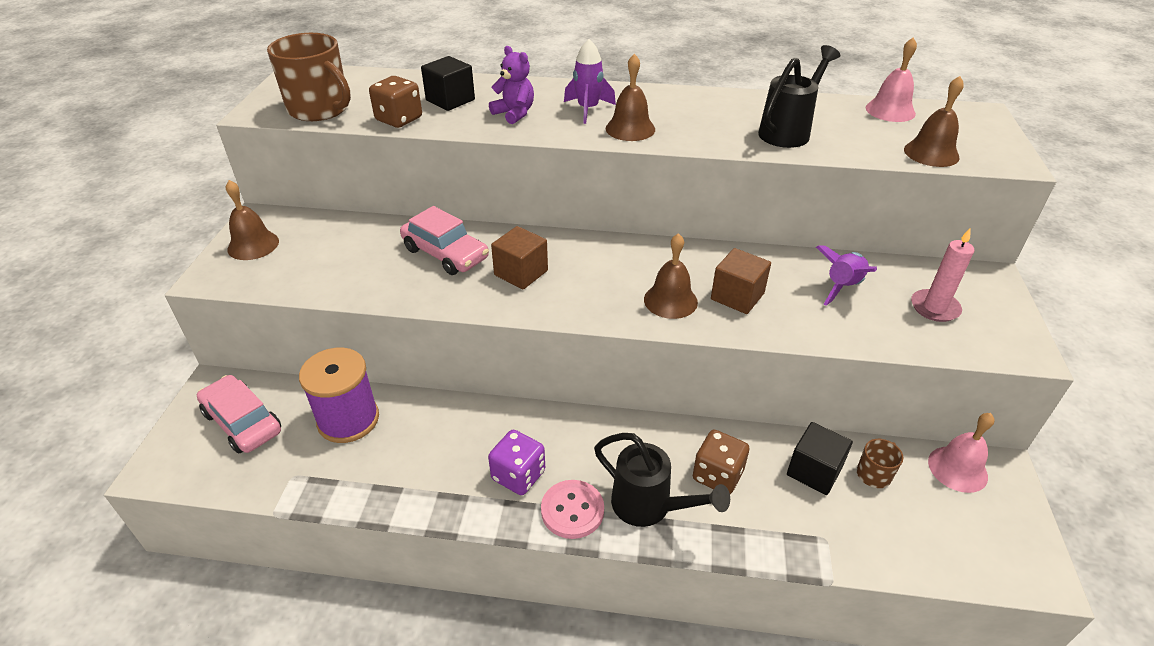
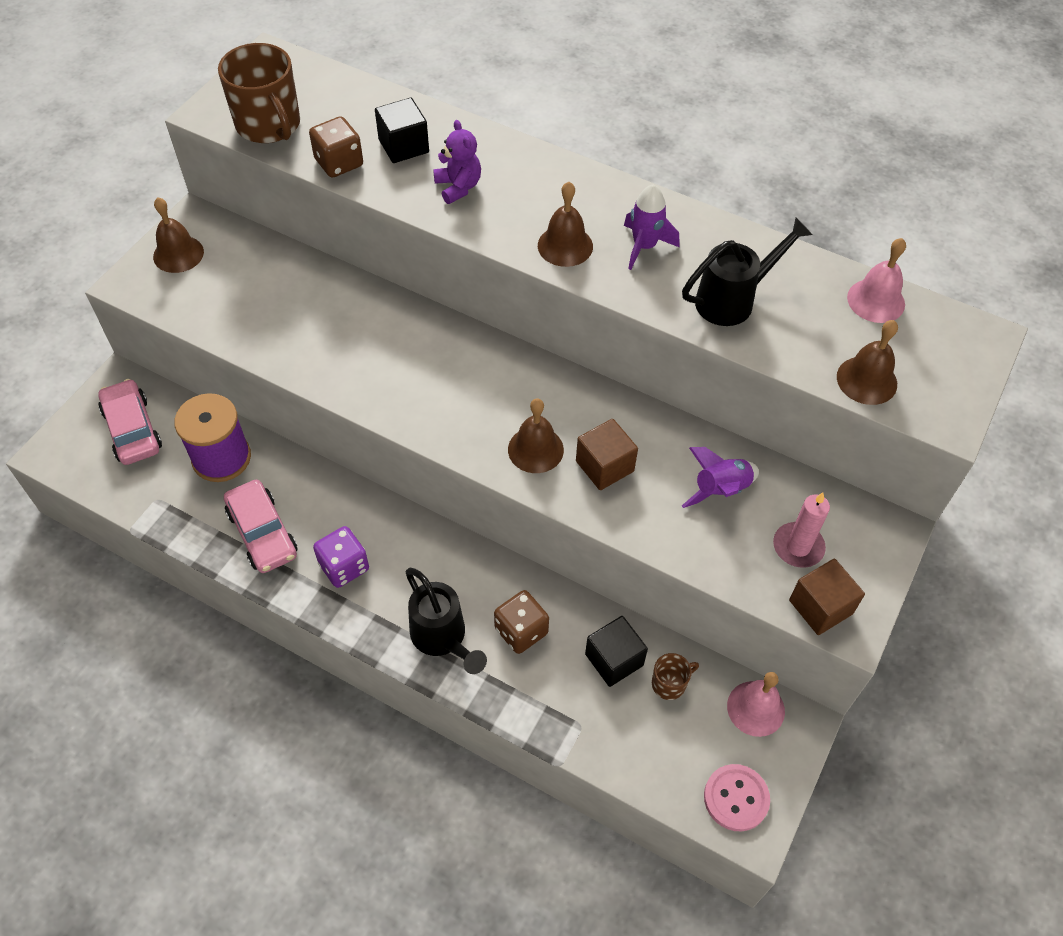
camera: 20 degrees right, 15 degrees up
(445, 253) = (350, 321): pink car -> pink car (262, 533)
(521, 273) = (410, 368): brown cube -> brown cube (820, 607)
(572, 510) = (374, 617): pink button -> pink button (736, 798)
(588, 109) = (538, 202): purple rocket -> purple rocket (644, 246)

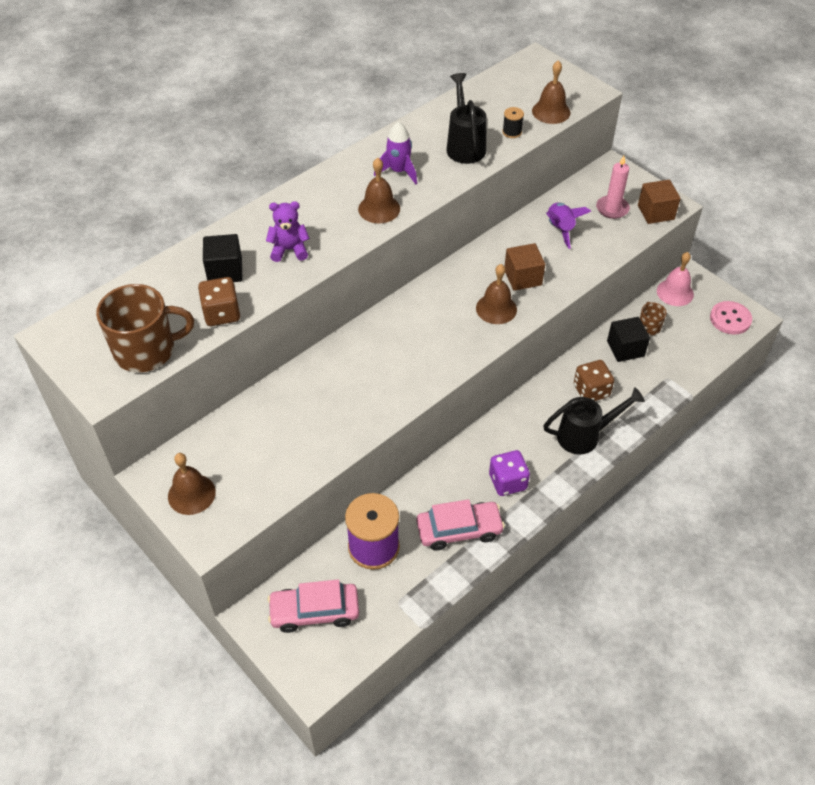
camera: 70 degrees left, 5 degrees down
(792, 344) = (512, 132): none -> black spool
(876, 300) = (491, 89): pink bell -> none

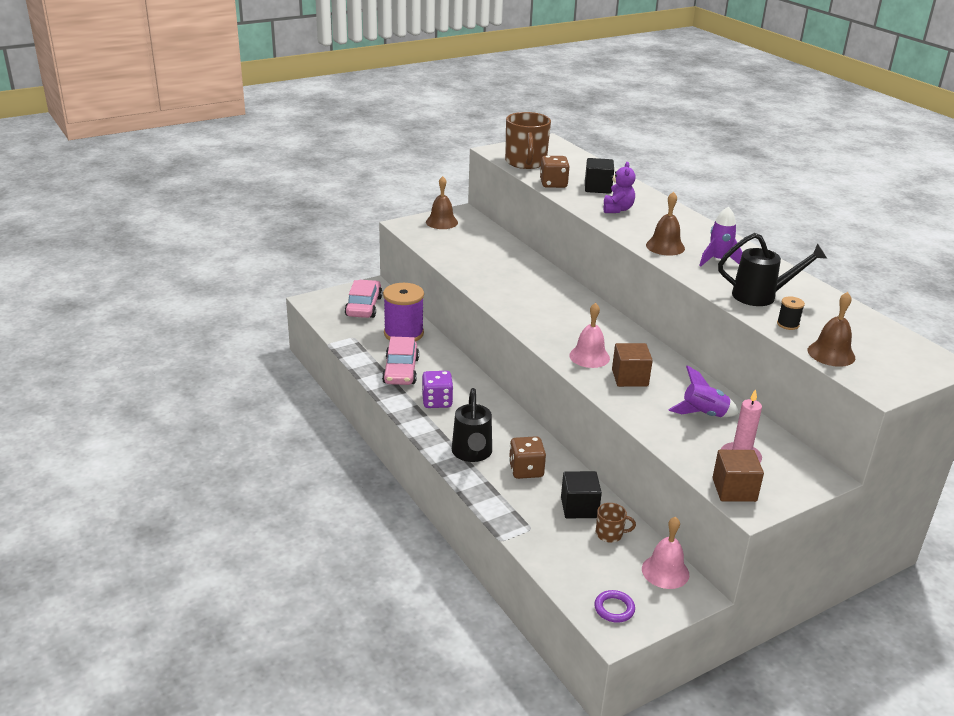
camera: 100 degrees right, 20 degrees down
(496, 308) = (589, 356): brown bell -> pink bell
(730, 319) = (614, 609): pink button -> purple ring

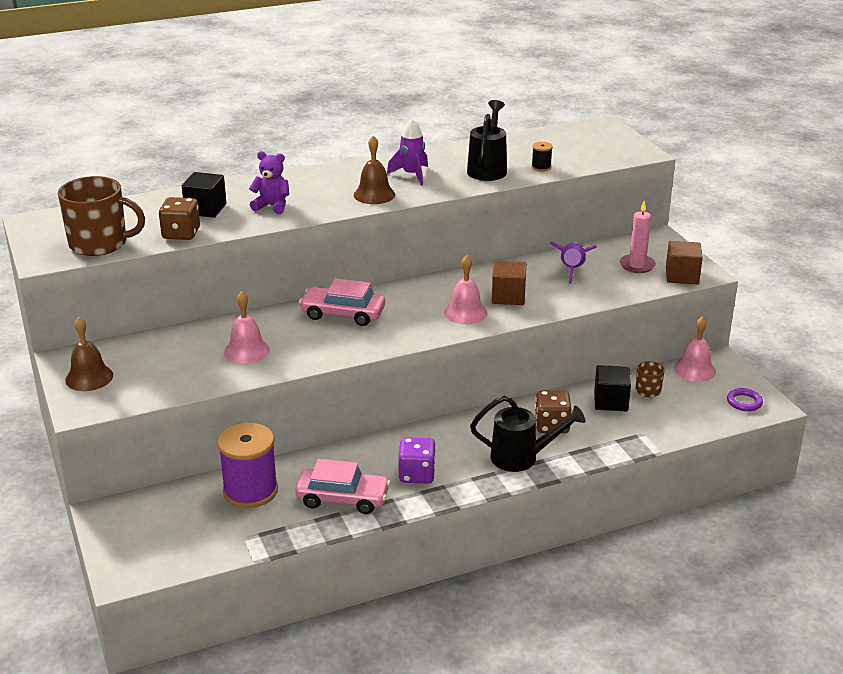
camera: 80 degrees left, 0 degrees up
(364, 306) = (162, 523): pink car -> pink car (343, 314)
(492, 269) = (247, 351): none -> pink bell
(831, 354) = (591, 160): brown bell -> none

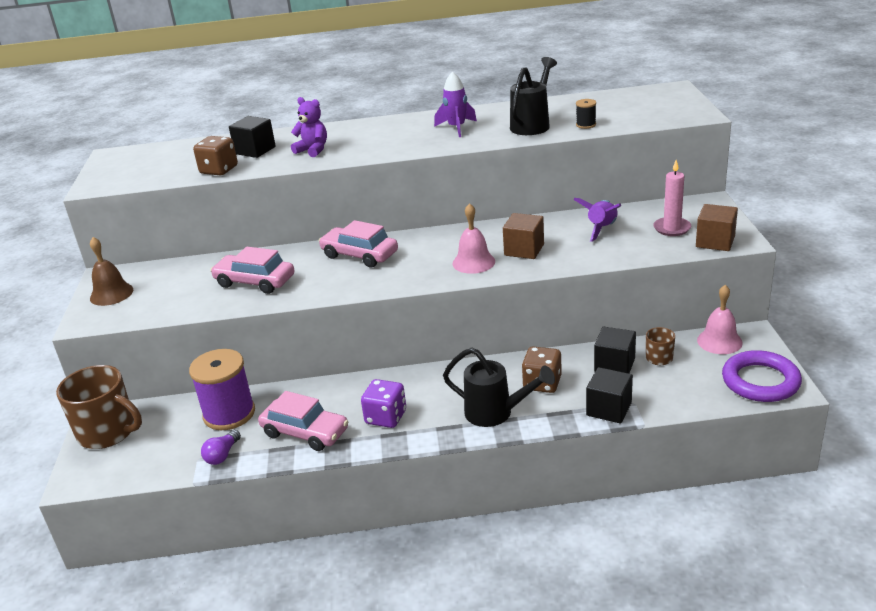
camera: 20 degrees right, 0 degrees up
(100, 243) = (147, 175): brown mug -> brown mug (108, 432)
(247, 351) = (255, 281): pink bell -> pink car
(269, 531) = (222, 455): none -> purple light bulb
(374, 195) = (410, 144): brown bell -> none
(624, 442) = (609, 409): none -> black cube
(744, 402) = (760, 381): purple ring -> purple ring, size x1.97

